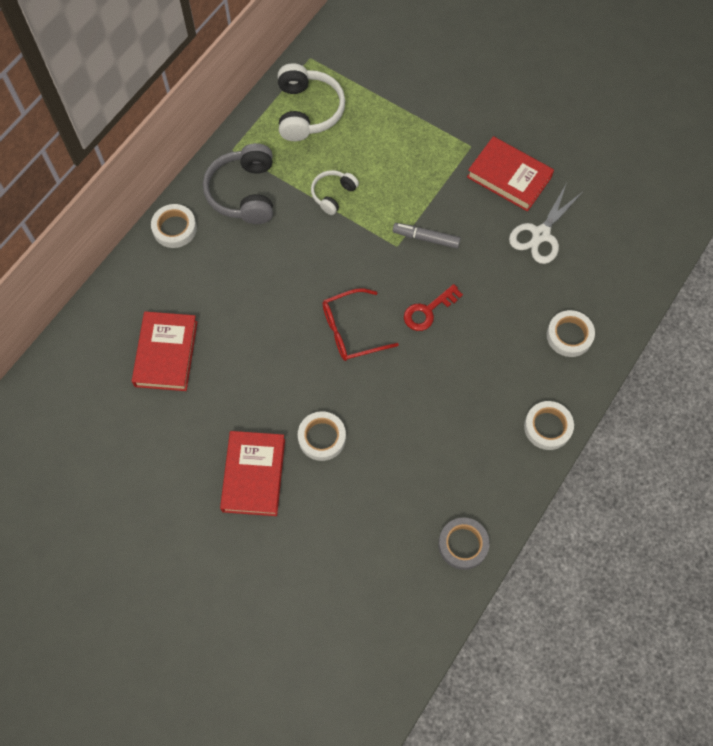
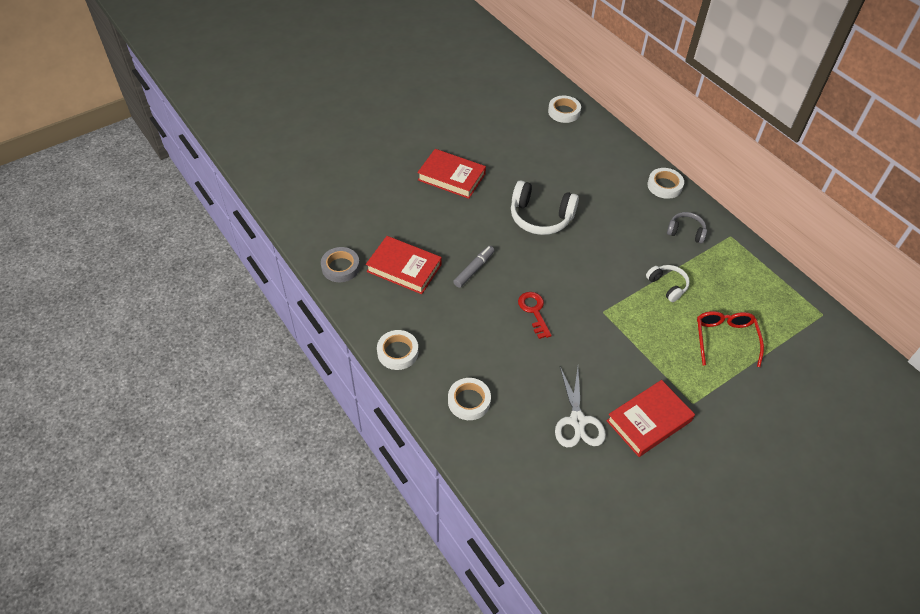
camera: 110 degrees right, 15 degrees down
(166, 353) = (561, 158): red book -> red book (404, 268)
(244, 193) = (686, 232): grey headphones -> grey headphones, size x0.57
(307, 111) = (761, 295): white headphones -> white headphones (540, 217)
(322, 437) = (460, 217): white tape -> white tape (564, 112)
(351, 331) = (537, 259): red glasses -> red glasses (725, 339)
(426, 238) = (603, 334): grey marker -> grey marker (474, 269)
(540, 234) = (577, 421): white scissors -> white scissors turned 150 degrees counterclockwise

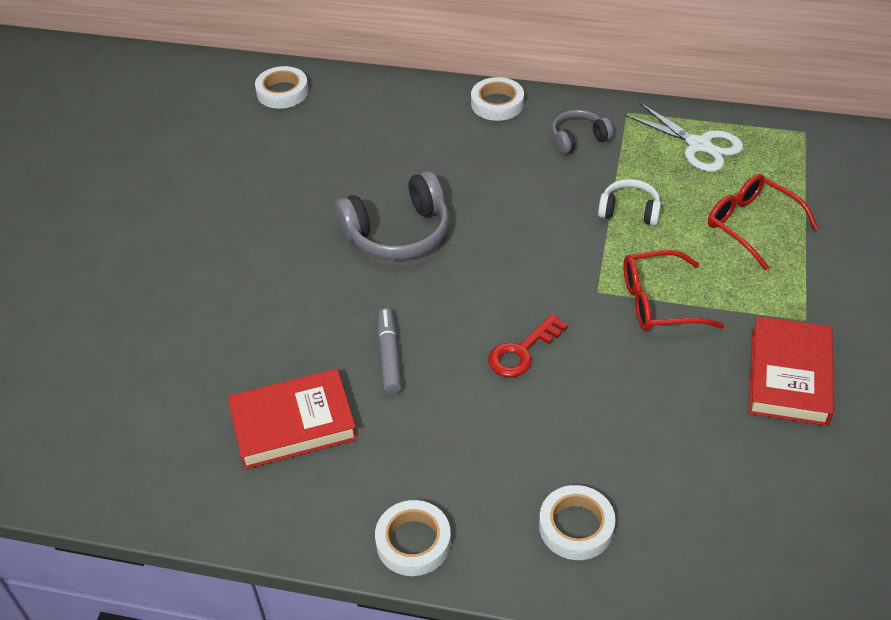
camera: 40 degrees left, 5 degrees down
(340, 267) = (198, 492): grey tape -> none
(451, 177) = (224, 261): red book -> none
(534, 311) = (522, 351): red key -> red key turned 75 degrees counterclockwise
(540, 217) = (398, 233): white headphones -> grey headphones
(577, 421) = (721, 441): white scissors -> white scissors (699, 145)
(626, 339) = (658, 302): none -> red glasses

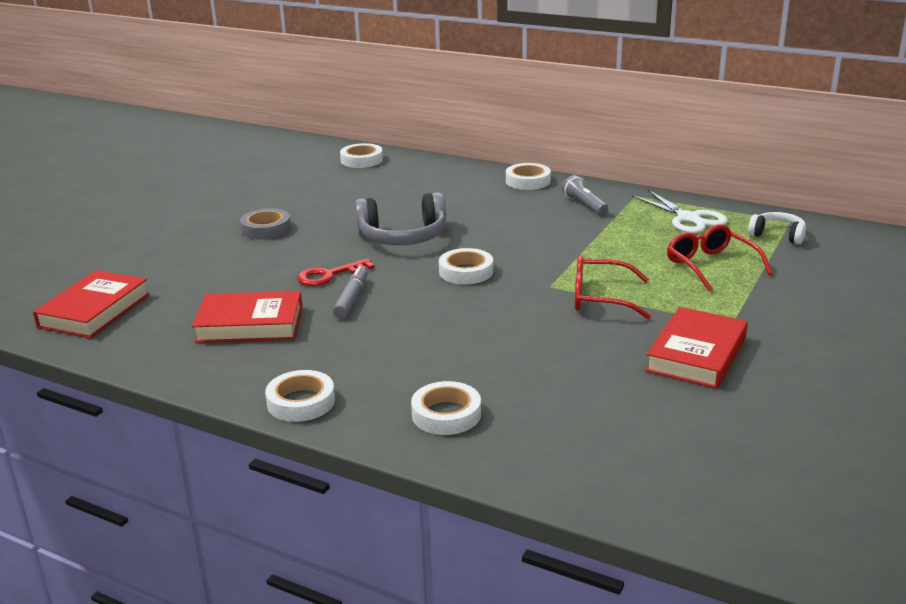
camera: 15 degrees right, 20 degrees down
(93, 437) = (94, 311): none -> red book
(228, 246) = (266, 229): none -> grey tape
(496, 283) = (466, 271): none -> white tape
(522, 351) = (464, 310): red key -> red key (329, 275)
(578, 139) = (584, 205): grey headphones -> grey flashlight
(629, 211) = (605, 246): white headphones -> white headphones (777, 235)

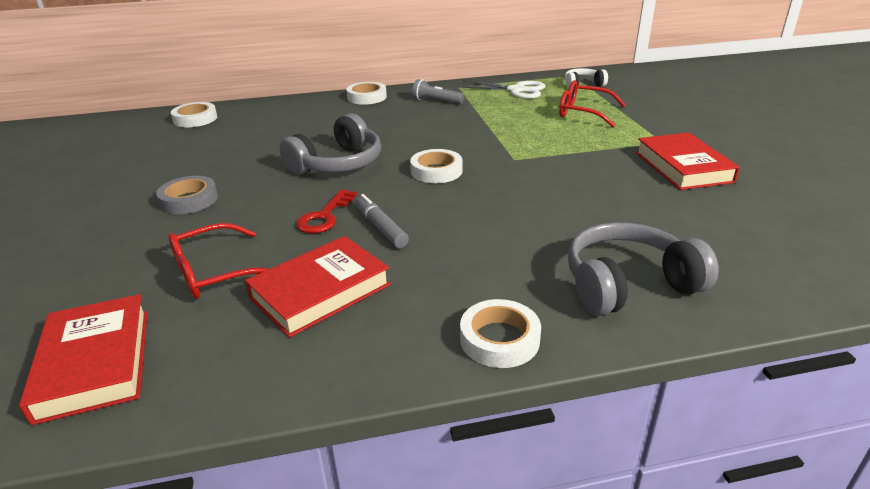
camera: 40 degrees left, 5 degrees up
(446, 414) = (628, 284): white tape -> grey headphones
(600, 298) = (561, 155): red glasses -> red glasses (215, 273)

